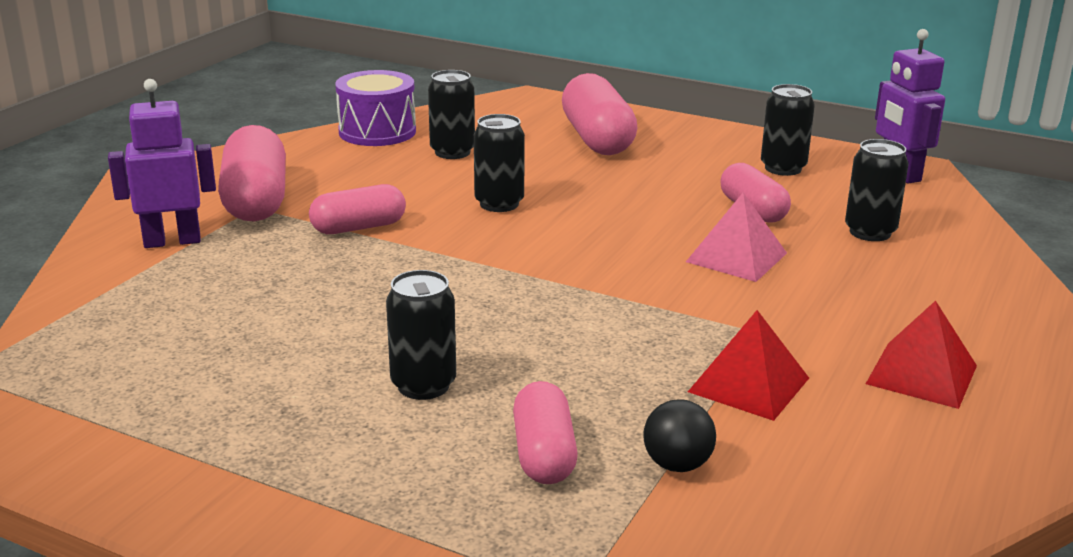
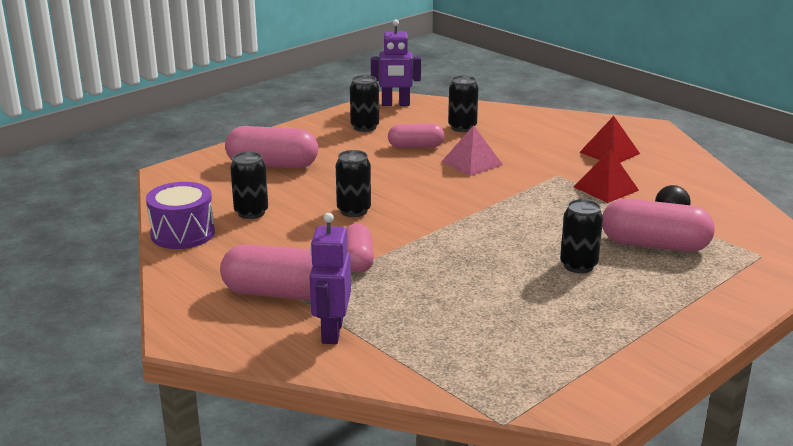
camera: 70 degrees left, 0 degrees up
(544, 454) = (654, 245): pink capsule -> pink capsule, size x1.59

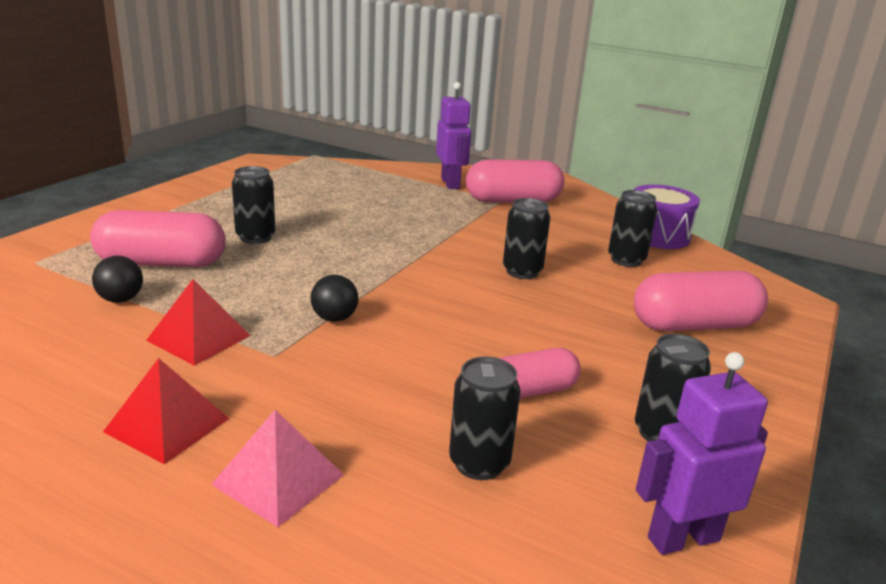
camera: 160 degrees right, 0 degrees up
(358, 260) = (473, 226): pink capsule -> none
(472, 163) = (418, 365): pink pyramid -> pink pyramid (278, 479)
(516, 191) = (334, 318): none -> black ball

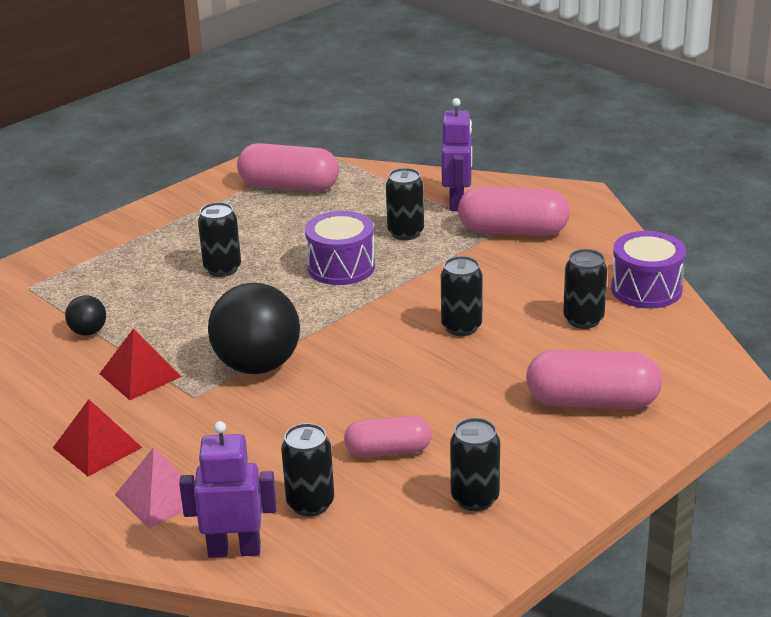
camera: 20 degrees right, 5 degrees up
(162, 263) = (130, 295): pink capsule -> pink capsule (289, 187)
(334, 318) = (257, 366): black ball -> black ball, size x2.16
(375, 231) = (341, 267): none -> purple drum
(420, 205) = (405, 233): none -> black can
(683, 538) = (428, 576): purple robot -> purple robot (234, 550)

